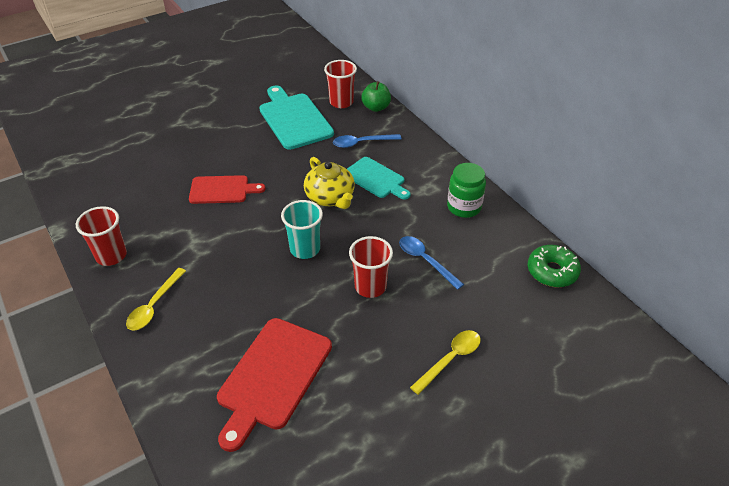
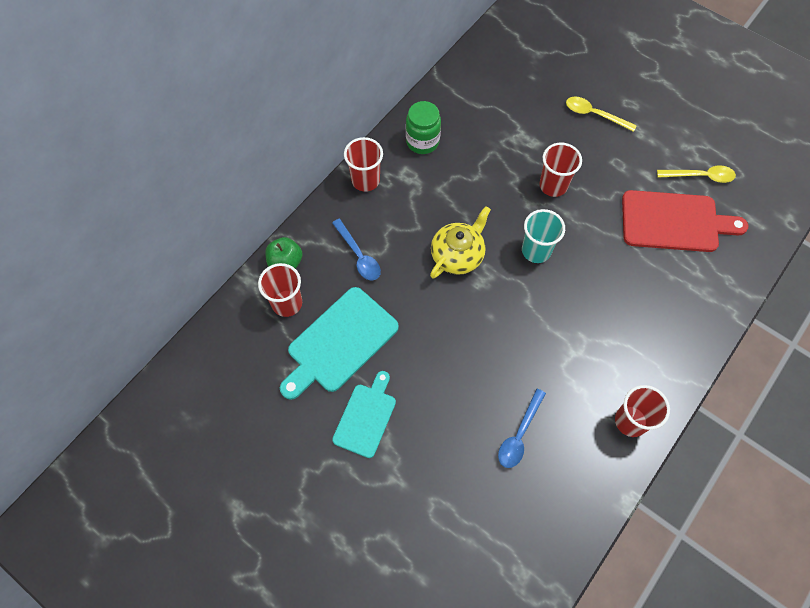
camera: 110 degrees left, 20 degrees up
(154, 305) = (662, 345): yellow spoon -> yellow spoon (700, 176)
(222, 190) = (492, 363): red cutting board -> none
(376, 179) = (412, 224): turquoise cutting board -> turquoise cutting board (366, 417)
(425, 261) = (504, 154): blue spoon -> blue spoon (519, 434)
(434, 162) = (365, 180): none -> red cup
(552, 271) = (473, 67): green donut -> none

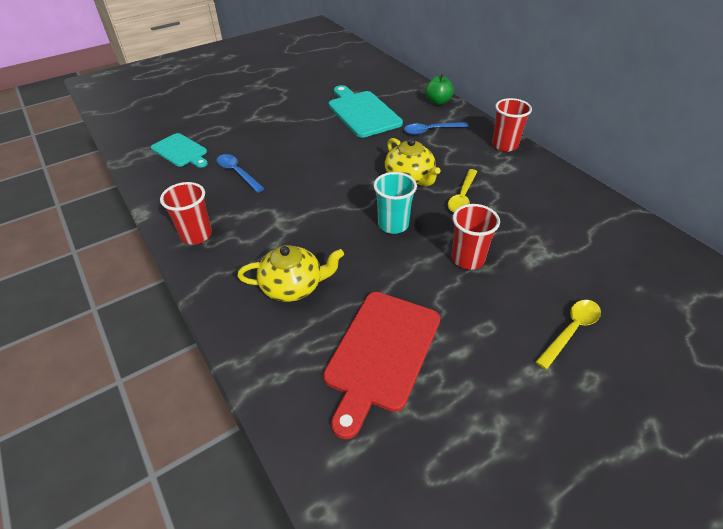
camera: 110 degrees right, 20 degrees down
(287, 303) = (404, 98): red cup -> none
(366, 417) = (302, 114): turquoise cutting board -> turquoise cutting board (181, 151)
(422, 141) = (544, 183): green jar -> none
(646, 305) = (293, 286): none -> yellow teapot
(700, 176) = (442, 416): yellow spoon -> yellow spoon (462, 197)

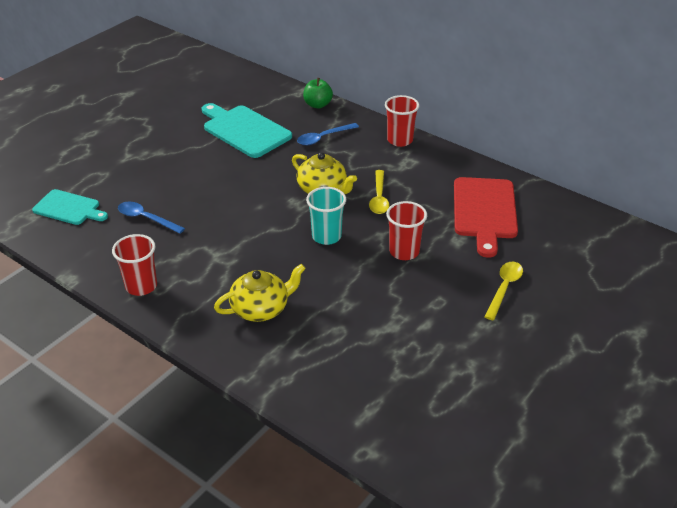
camera: 20 degrees left, 5 degrees down
(381, 353) = (362, 341): red cutting board -> red cutting board (484, 211)

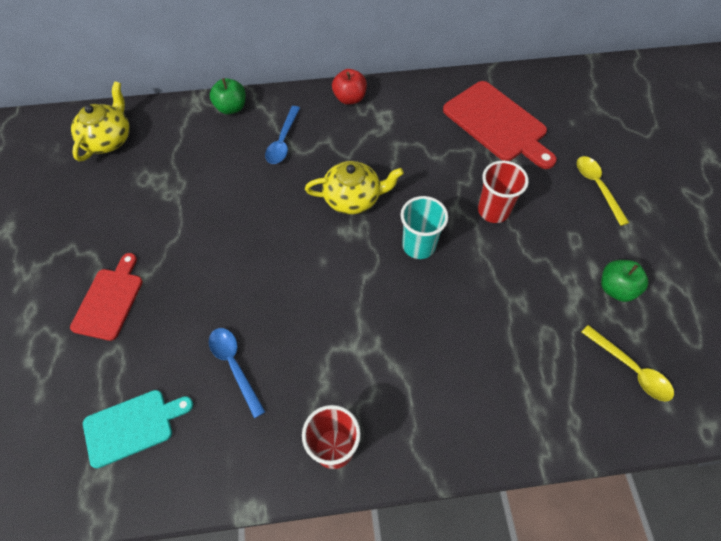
camera: 45 degrees left, 20 degrees up
(130, 152) = (109, 300): none -> red cutting board
(146, 218) = (234, 366): blue spoon -> blue spoon turned 75 degrees clockwise
(244, 130) = (198, 185): turquoise cutting board -> none
(261, 308) = (465, 369): yellow teapot -> yellow teapot (108, 139)
(379, 198) = (408, 171): yellow spoon -> yellow spoon (631, 369)
(400, 140) = (349, 98): red cup -> red apple
(424, 345) = (616, 288): none -> green apple

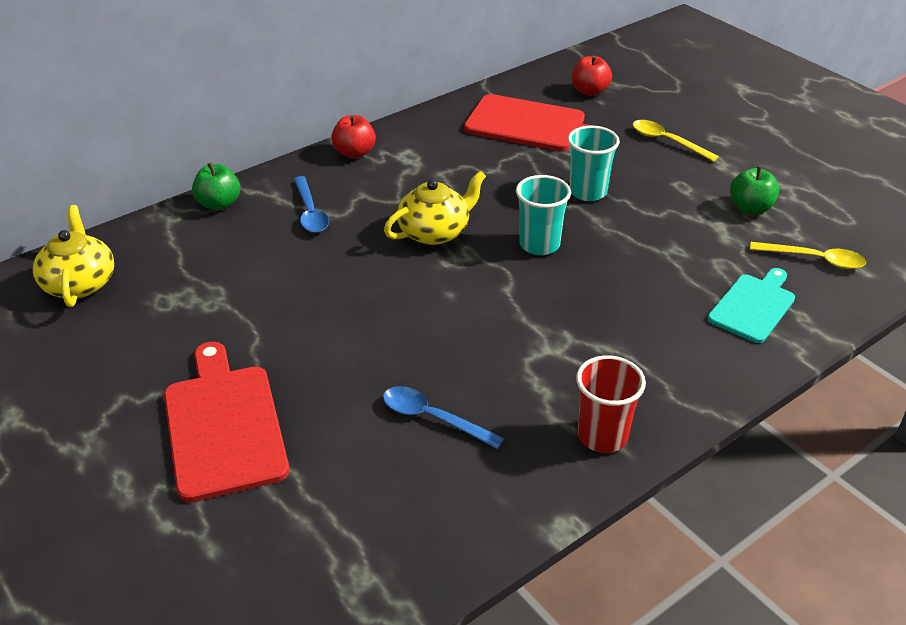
camera: 30 degrees left, 20 degrees down
(109, 300) = (224, 425): red cutting board -> red cutting board, size x1.57
(132, 426) = (361, 521): turquoise cutting board -> turquoise cutting board (753, 306)
(493, 211) = (588, 192): red cup -> turquoise cup
(570, 108) = (589, 91): none -> red apple

